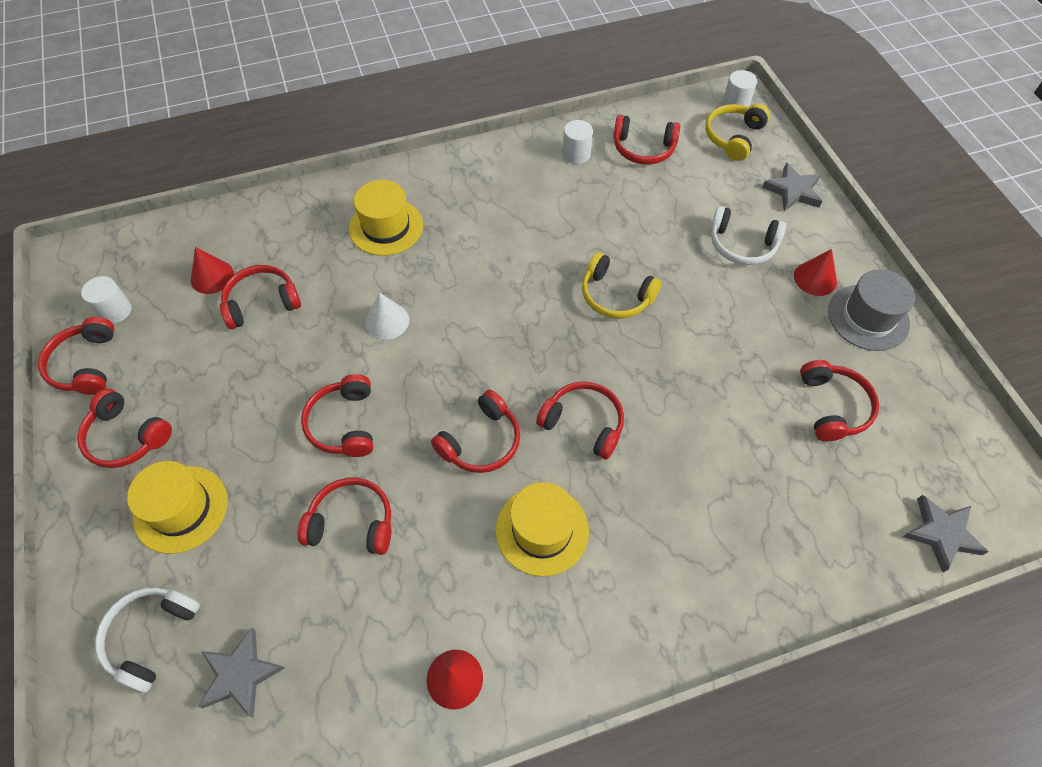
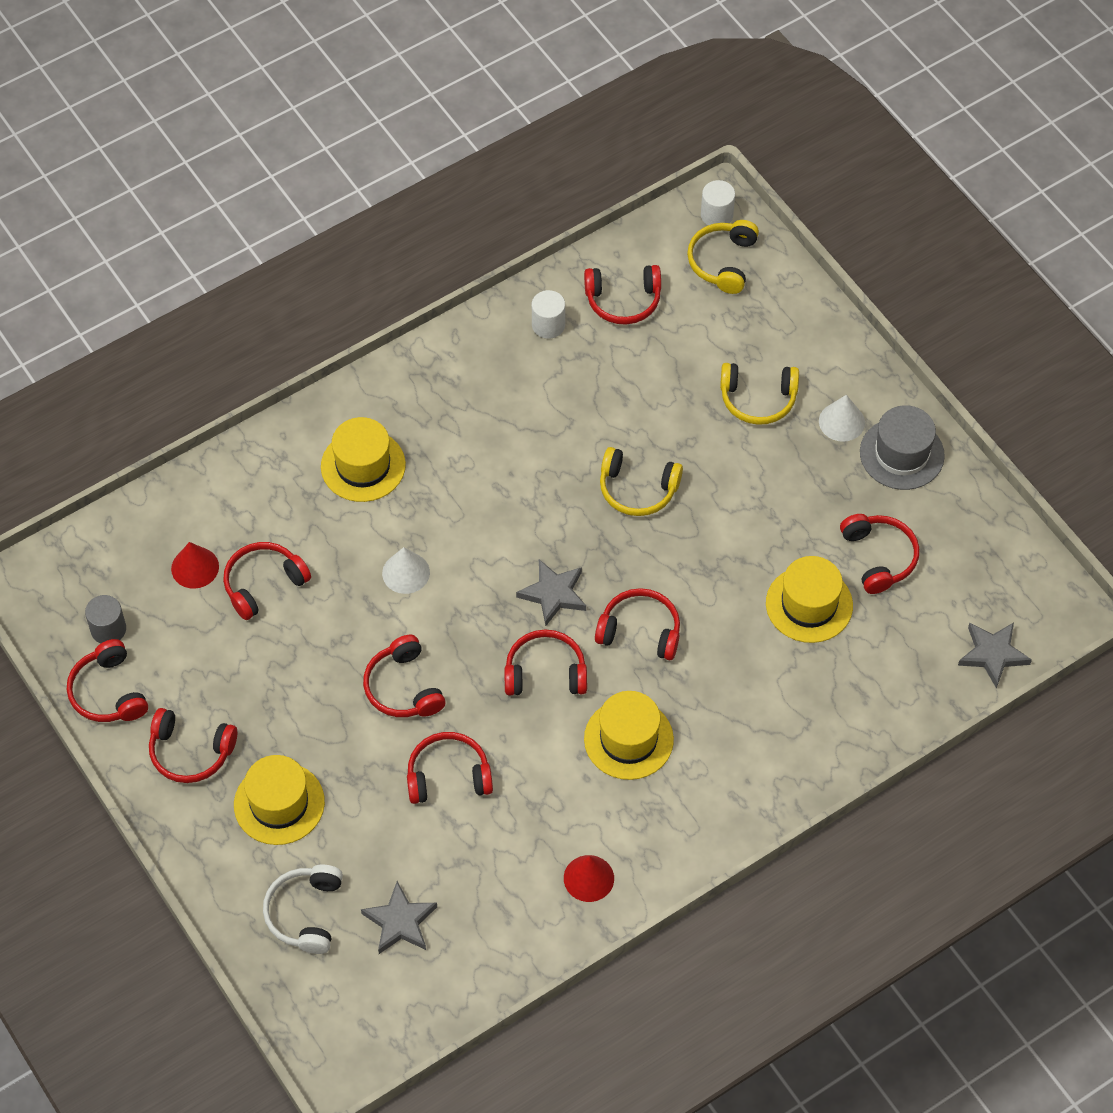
camera: 15 degrees left, 0 degrees up
(115, 311) = (108, 629): white cylinder -> grey cylinder
(481, 441) = (545, 672): red headphones -> red headphones turned 120 degrees counterclockwise
(742, 245) = (758, 399): white headphones -> yellow headphones
(755, 436) = (809, 604): none -> yellow hat
(793, 191) = (802, 319): grey star -> grey star (553, 594)
(815, 278) = (841, 421): red cone -> white cone

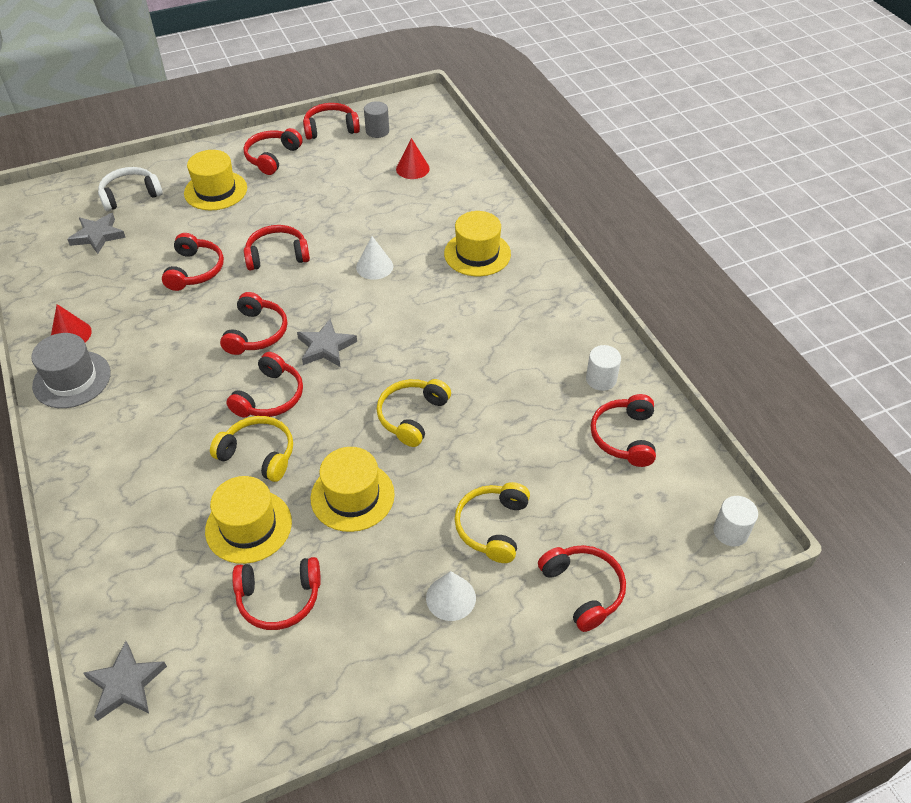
camera: 100 degrees right, 10 degrees down
(263, 584) = (389, 197): red headphones -> red headphones (583, 589)
(305, 913) = (130, 195): white headphones -> white headphones turned 45 degrees counterclockwise
(628, 739) = (174, 375): yellow hat -> yellow hat (352, 496)
(722, 262) = (668, 526): yellow headphones -> yellow headphones (258, 454)
(902, 454) = (397, 649): grey hat -> grey hat (72, 379)

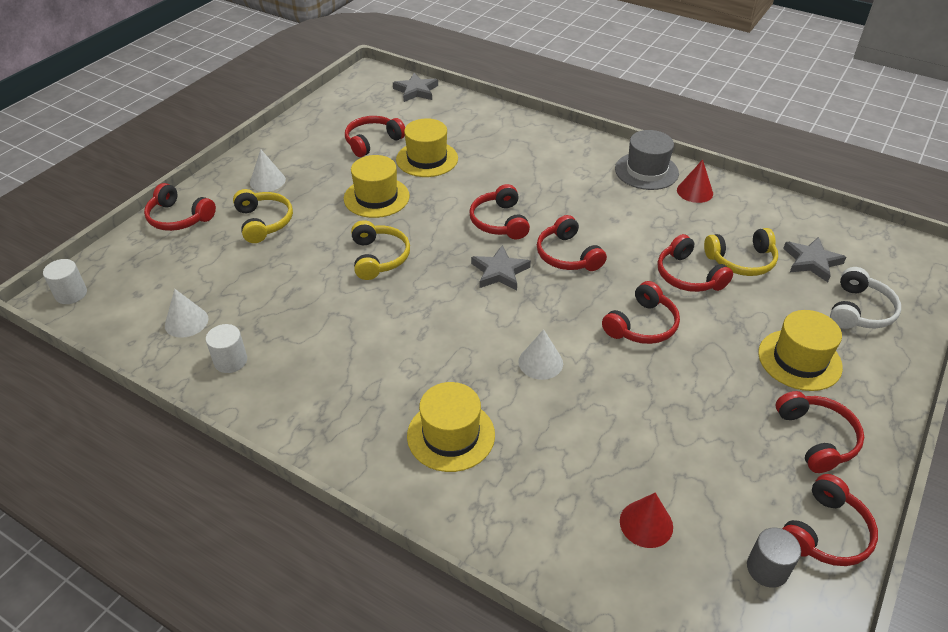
camera: 145 degrees right, 5 degrees down
(258, 454) = (465, 190): yellow headphones -> yellow headphones (741, 261)
(624, 437) = (186, 322): red headphones -> white cone

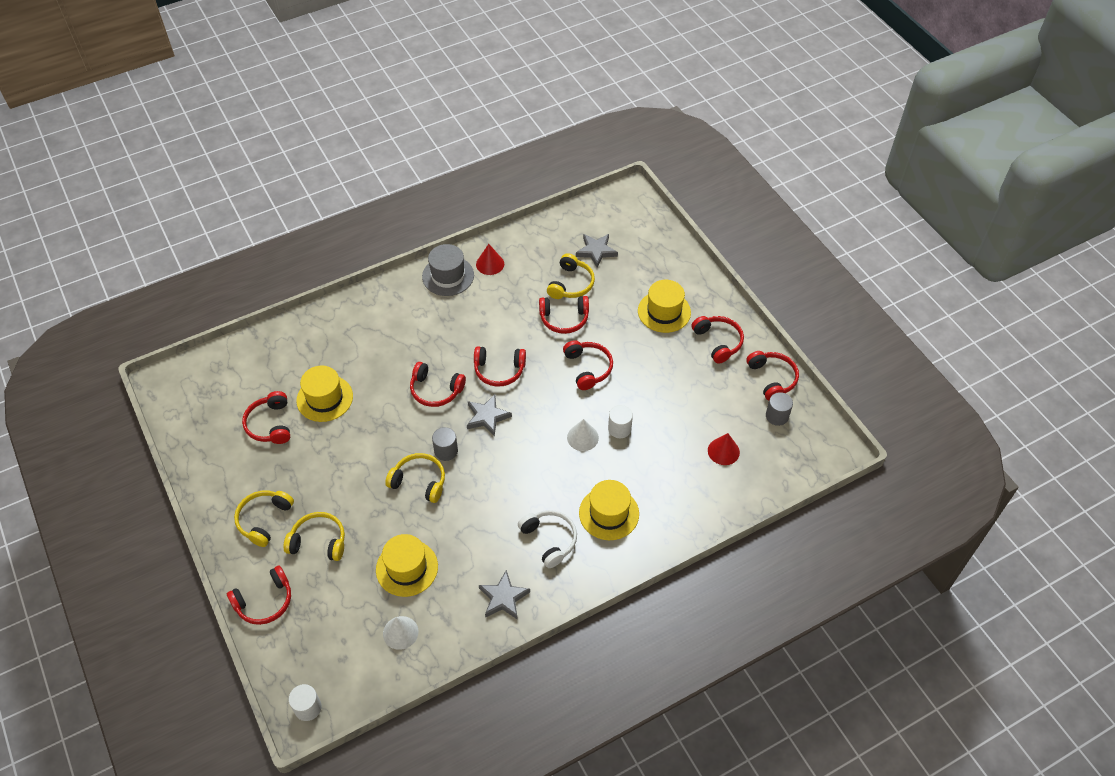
camera: 60 degrees left, 10 degrees up
(230, 361) = (462, 615): white cylinder -> white cylinder (619, 428)
(267, 181) = (264, 520): white cone -> yellow headphones
(376, 197) = (347, 453): yellow hat -> yellow hat (407, 568)
(416, 91) = (221, 361): grey star -> grey star (503, 598)
(431, 260) = (446, 451): none -> grey cylinder
(817, 438) = (718, 342): red headphones -> red headphones turned 45 degrees clockwise
(859, 310) = (648, 258): white headphones -> white headphones (549, 540)

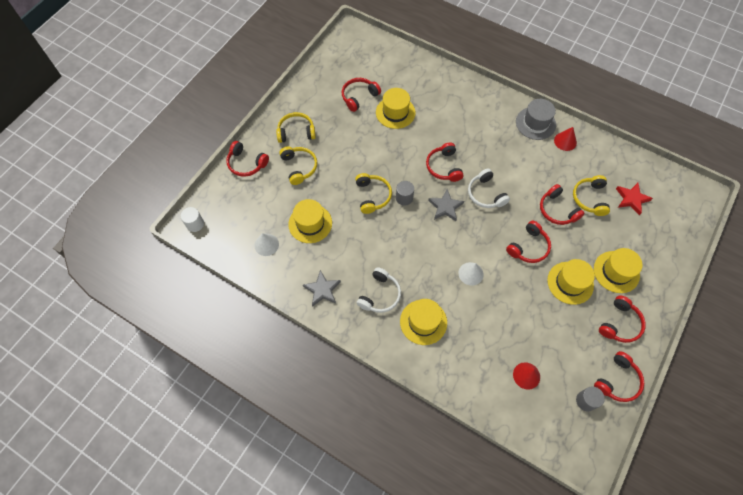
camera: 60 degrees right, 10 degrees up
(499, 370) = (485, 194): red headphones -> white headphones
(571, 284) = (589, 198): yellow headphones -> yellow headphones turned 105 degrees clockwise
(596, 251) = (631, 199): grey star -> red star
(619, 428) = (494, 293): white cylinder -> none
(650, 356) = (570, 283): none -> yellow hat

